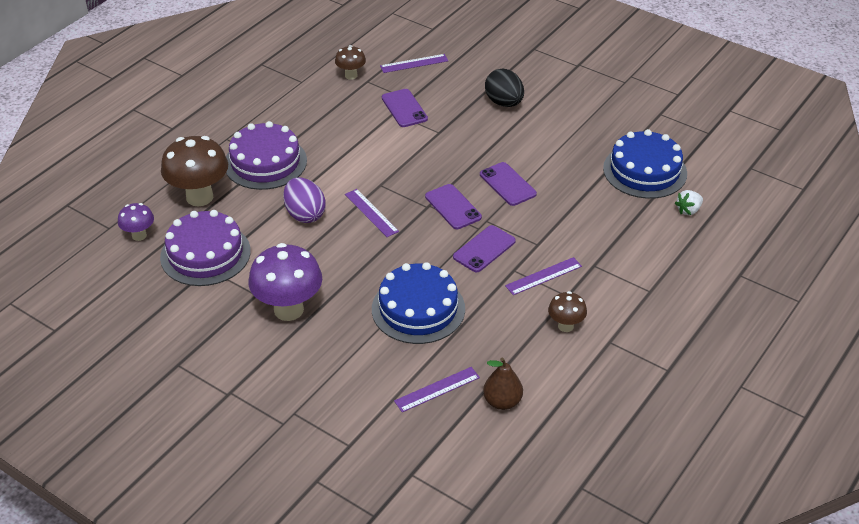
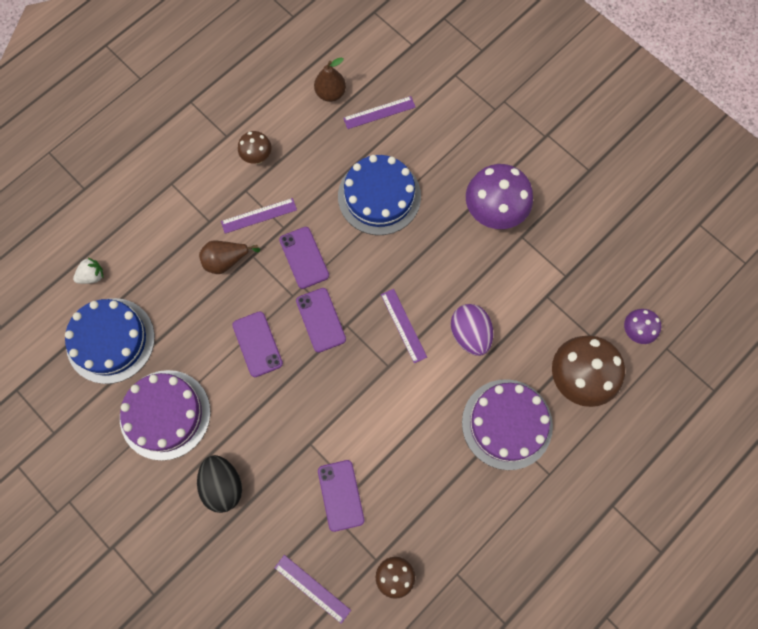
camera: 170 degrees left, 30 degrees up
(205, 254) = (569, 295): purple cake -> purple cake (165, 414)
(414, 63) = (312, 588): purple ruler -> purple ruler turned 45 degrees clockwise
(484, 249) = (304, 257): purple phone -> purple phone turned 75 degrees counterclockwise
(562, 237) = (226, 261): none -> brown pear

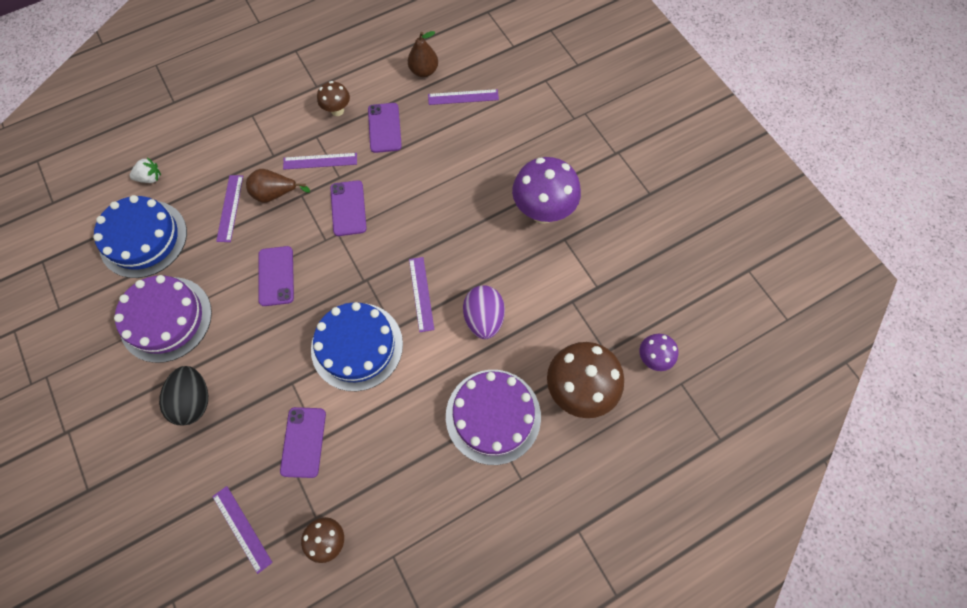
camera: 15 degrees right, 5 degrees down
(186, 287) = (230, 208): none -> purple ruler
(321, 320) = (344, 269): purple phone -> purple phone (384, 128)
(379, 196) = (438, 170): blue cake -> blue cake (357, 346)

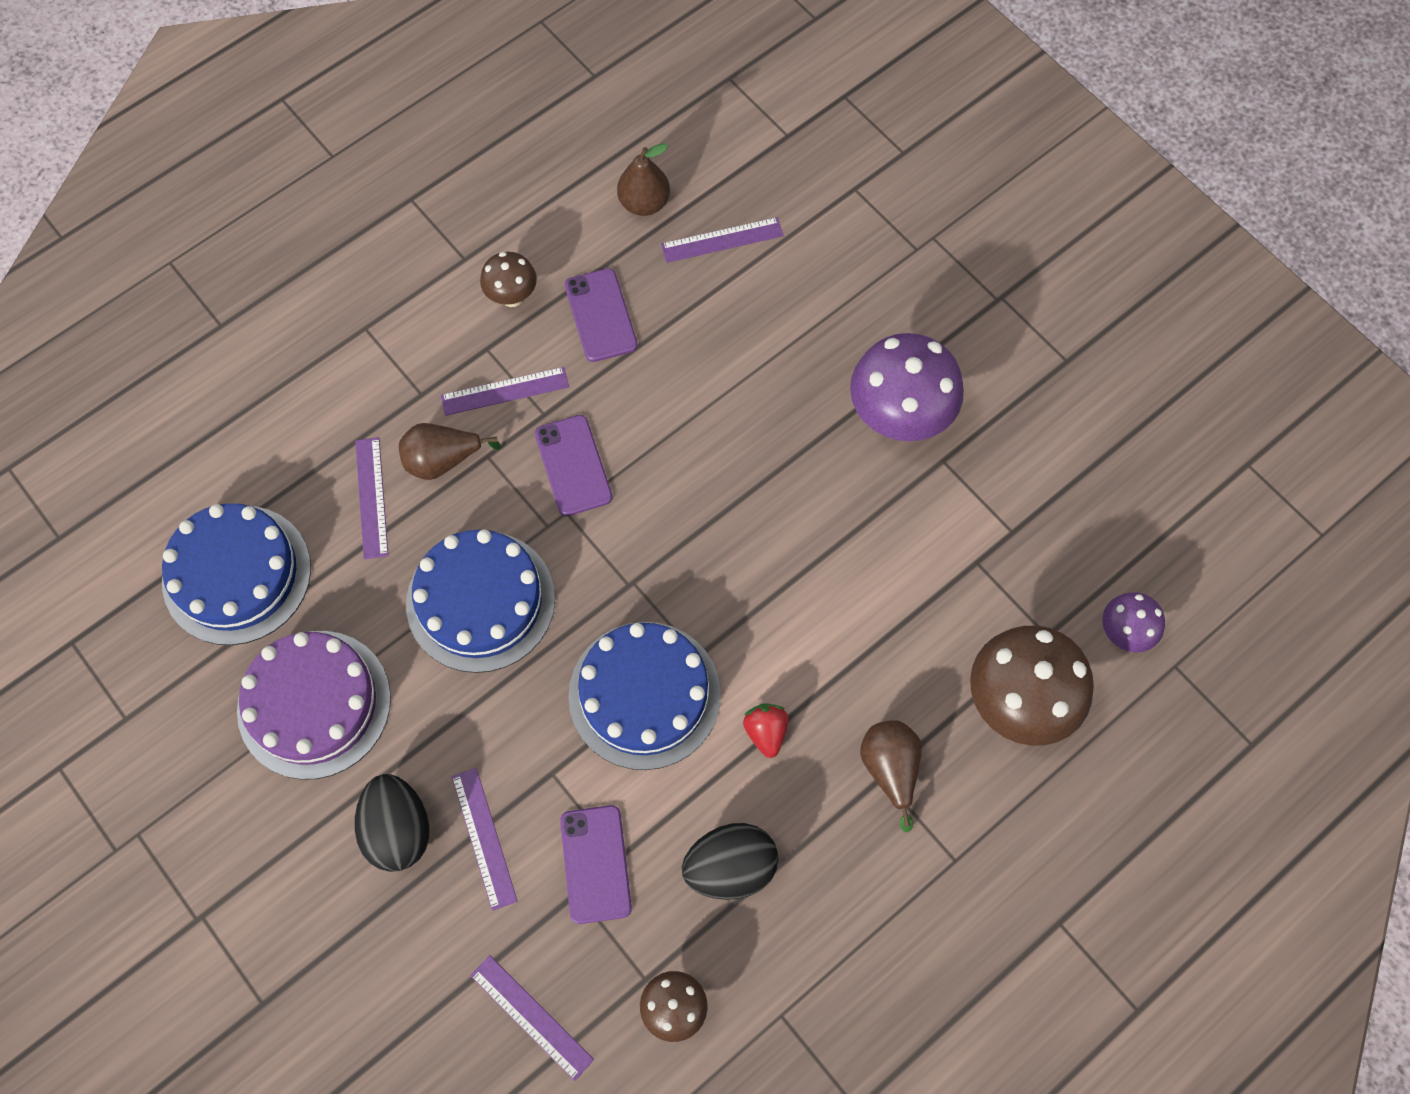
camera: 10 degrees left, 0 degrees up
(150, 178) = (218, 467): white strawberry -> none
(276, 276) = (480, 601): purple phone -> blue cake
(383, 459) = (730, 867): none -> black egg
(421, 294) = (729, 590): purple ruler -> purple ruler (484, 838)
(423, 380) = (766, 732): none -> red strawberry
(484, 318) = (840, 614): purple egg -> none
(493, 416) = (890, 769): purple cake -> brown pear

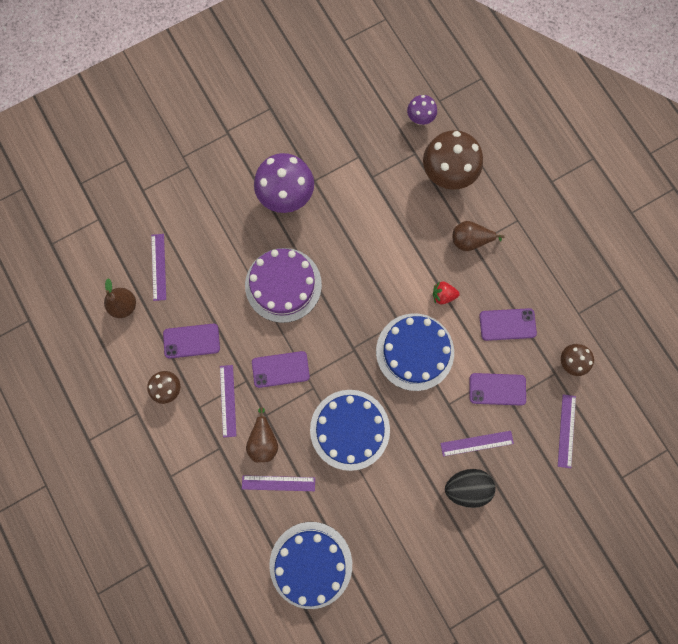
camera: 80 degrees left, 10 degrees up
(314, 704) = (392, 526): purple cake -> purple cake (283, 285)
(531, 1017) = (566, 431): purple ruler -> purple ruler turned 45 degrees counterclockwise
(730, 867) = (507, 324): black egg -> purple phone

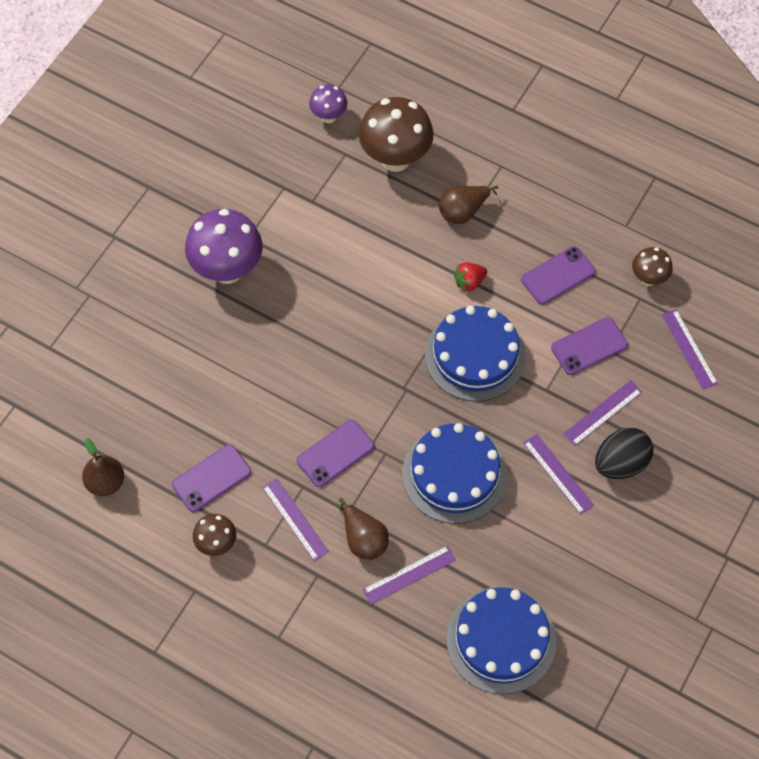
camera: 30 degrees left, 15 degrees down
(158, 267) = (121, 419): purple ruler -> purple ruler (558, 474)
(283, 285) = (282, 363): purple cake -> none

